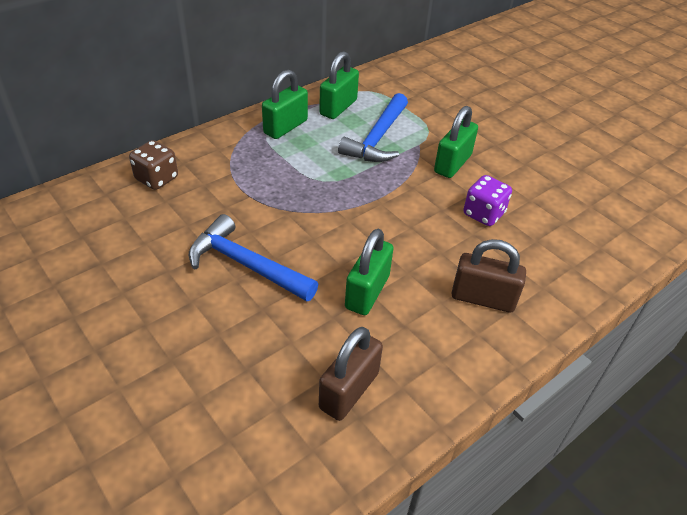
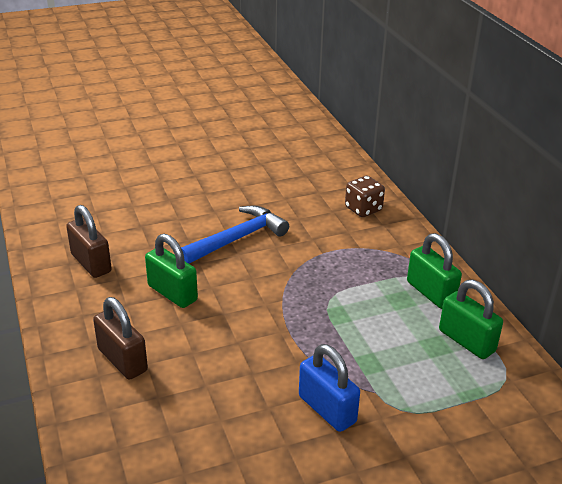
camera: 110 degrees right, 10 degrees down
(377, 138) = (394, 358): blue hammer -> none
(452, 164) = (327, 409): green padlock -> blue padlock
(483, 214) = (230, 404): purple dice -> none
(483, 298) = (122, 360): brown padlock -> brown padlock turned 75 degrees counterclockwise

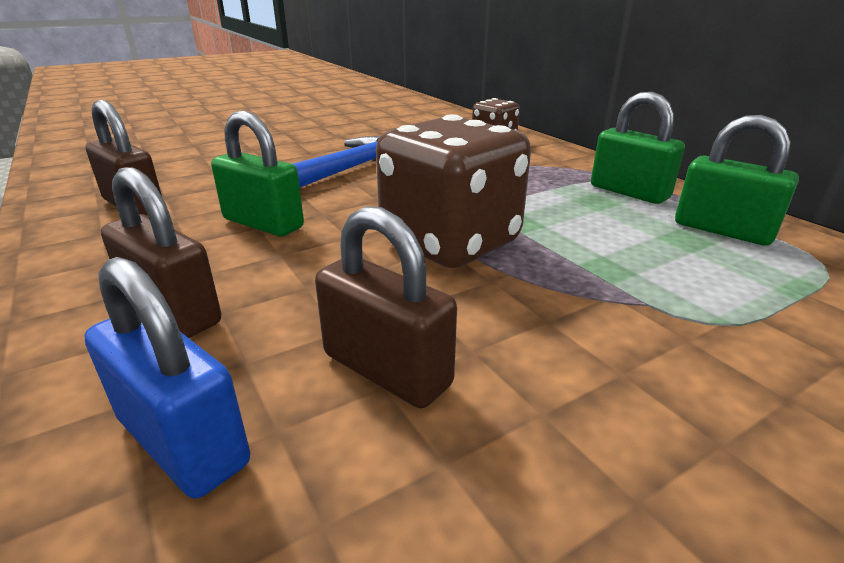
camera: 10 degrees left, 5 degrees down
(223, 412) = (386, 370): none -> brown padlock
(284, 328) = (450, 243): none -> brown dice
(327, 409) = (584, 339): blue padlock -> blue padlock (183, 441)

